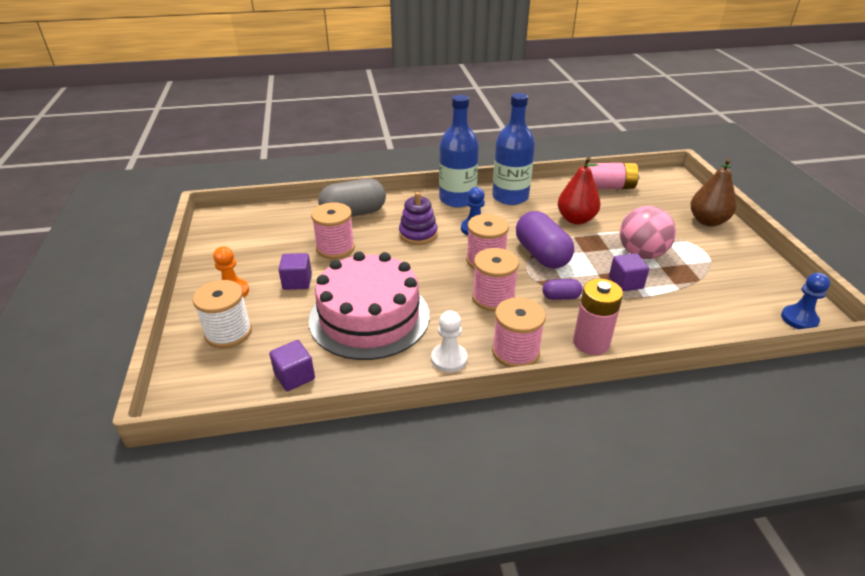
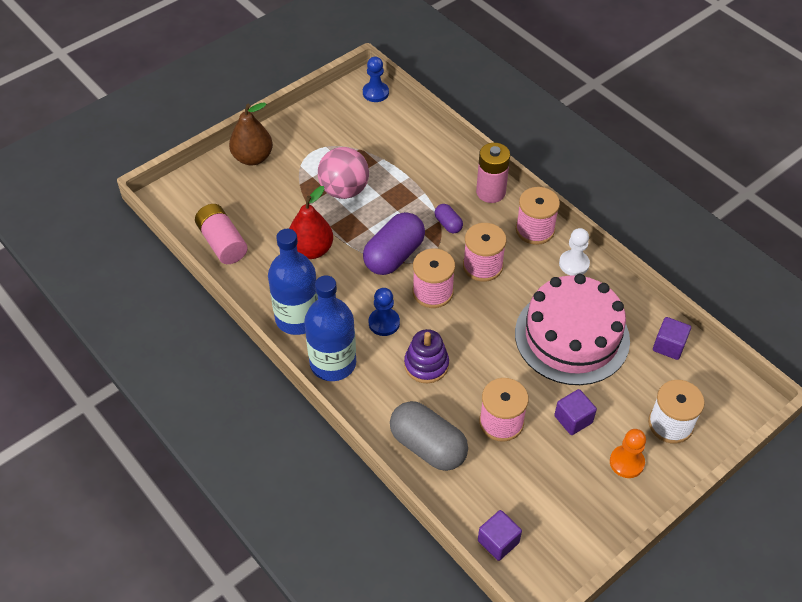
camera: 120 degrees left, 15 degrees up
(625, 283) = (397, 190): purple cube -> purple cube (498, 541)

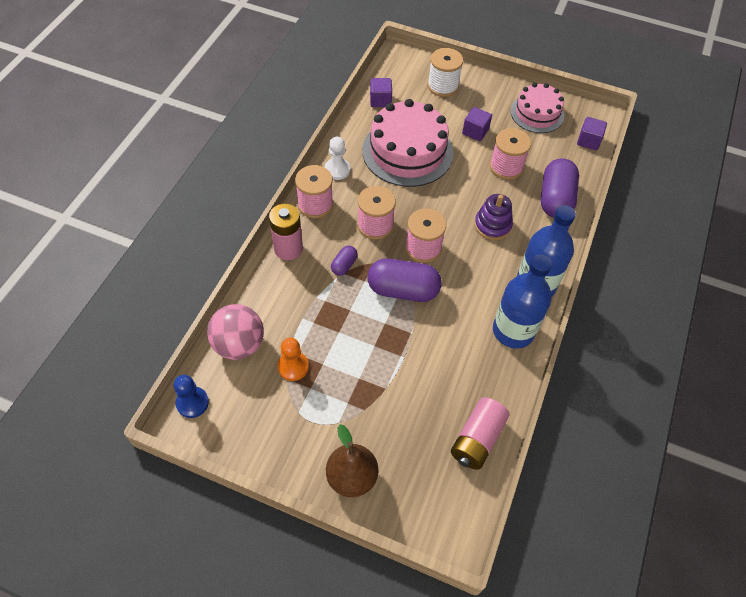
camera: 120 degrees left, 5 degrees up
(311, 250) = (437, 357): red pear -> none
(344, 190) = (349, 365): pink ball -> pink ball (239, 344)
(384, 323) = (475, 268): blue pawn -> none
(428, 446) = (555, 199): grey capsule -> purple capsule
(575, 508) = (537, 113): none -> pink cake
(626, 462) = (486, 99): orange pawn -> orange pawn (293, 367)

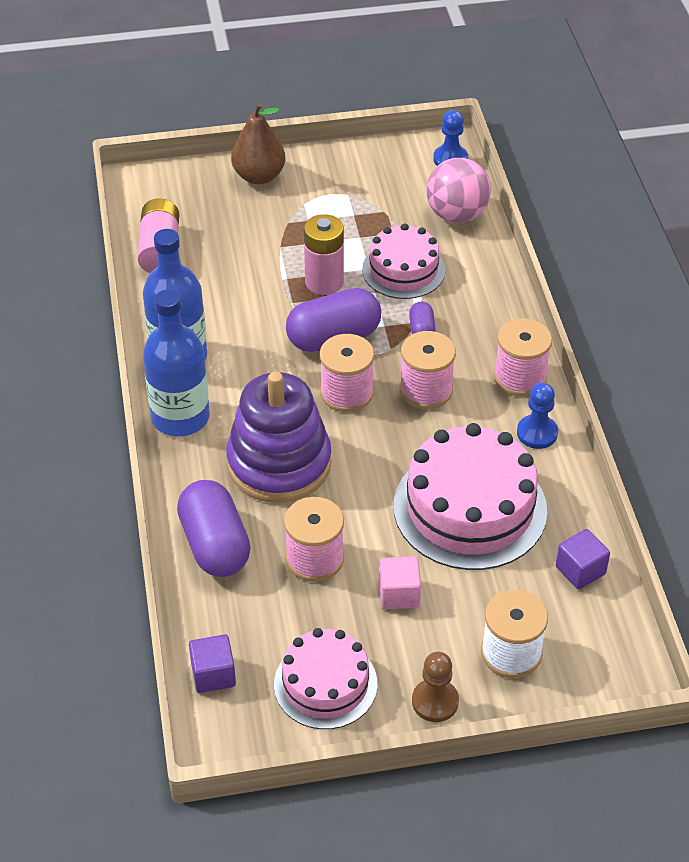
camera: 150 degrees right, 10 degrees down
(288, 248) = (500, 316): pink battery -> pink battery (324, 282)
(293, 367) = (386, 222): orange pawn -> none
(316, 317) = (403, 270): none -> pink cake
(337, 170) = (537, 433): white pawn -> blue pawn
(475, 131) = (399, 594): purple cube -> pink cube
(492, 85) = (435, 701): none -> brown pawn
(492, 225) = (279, 463): purple stacking toy -> purple stacking toy, size x1.82

